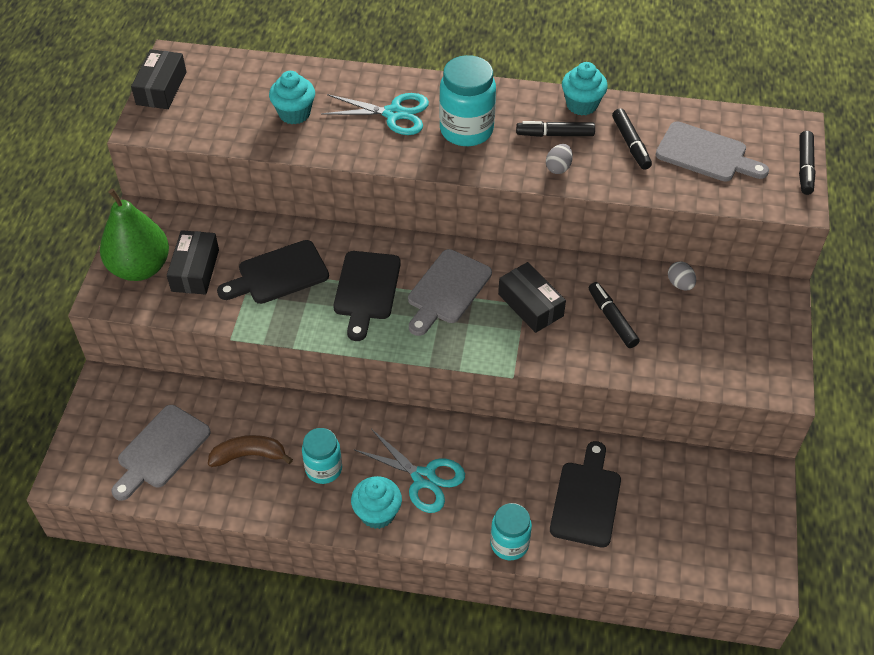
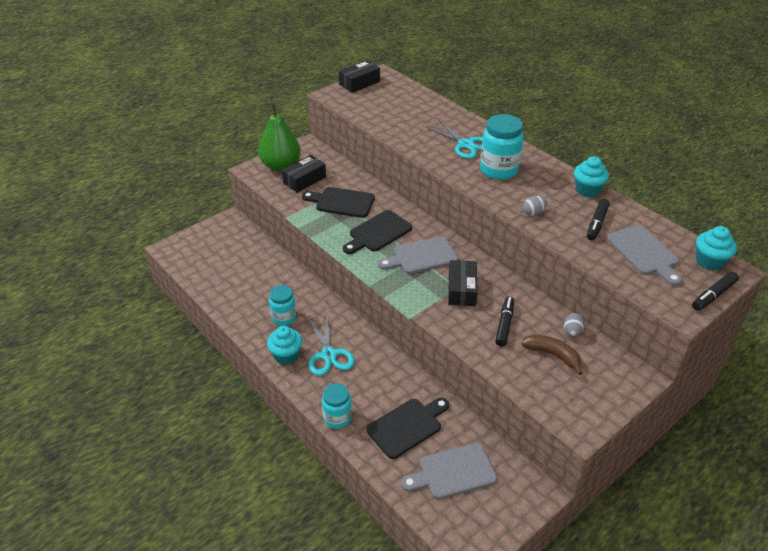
camera: 40 degrees right, 10 degrees down
(160, 450) = (220, 262): grey cutting board -> grey cutting board (453, 472)
(249, 455) = (256, 289): brown banana -> brown banana (553, 355)
(294, 113) = (412, 121): turquoise cupcake -> turquoise cupcake (709, 262)
(555, 134) = (551, 196): black marker -> none

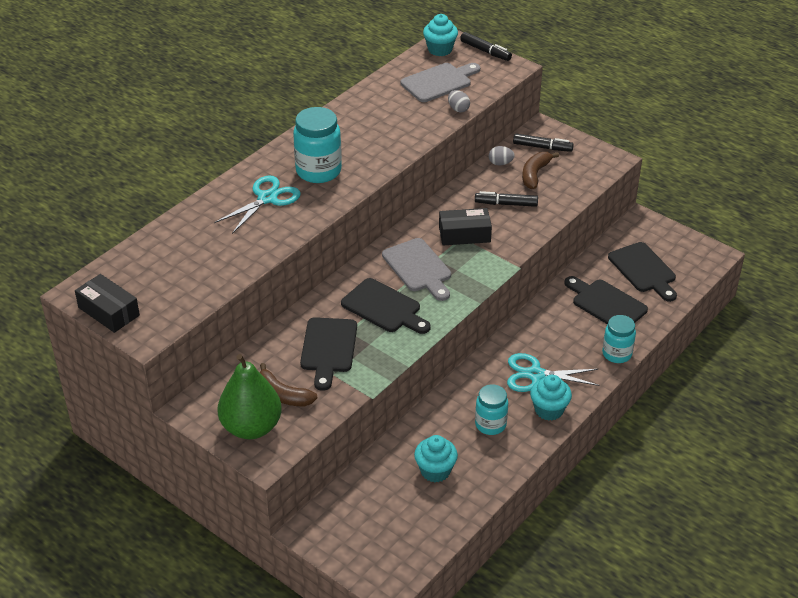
camera: 100 degrees left, 0 degrees up
(304, 180) = (283, 395): black box -> brown banana
(329, 355) = (535, 374): turquoise scissors -> turquoise scissors turned 150 degrees counterclockwise
(453, 472) = (644, 270): grey cutting board -> black cutting board
(533, 213) = (394, 145): grey egg -> grey egg (458, 109)
(587, 190) = (344, 112): turquoise cupcake -> turquoise cupcake (435, 471)
(597, 224) = (401, 107): black marker -> black marker (542, 147)

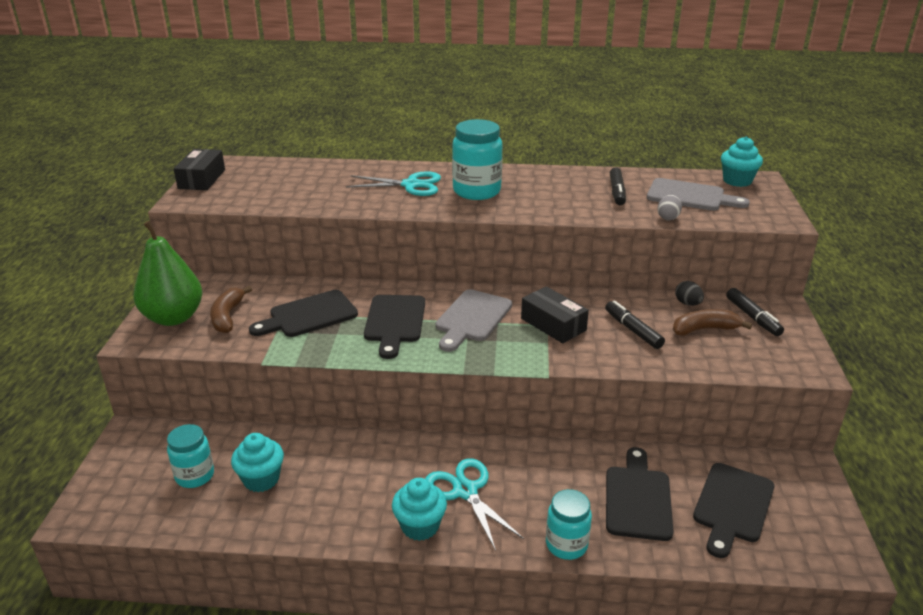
camera: 55 degrees right, 10 degrees down
(485, 51) = (779, 200): black marker -> black marker (617, 192)
(490, 424) = (359, 490): turquoise jar -> turquoise jar (195, 476)
(500, 163) = (687, 303): grey egg -> black egg

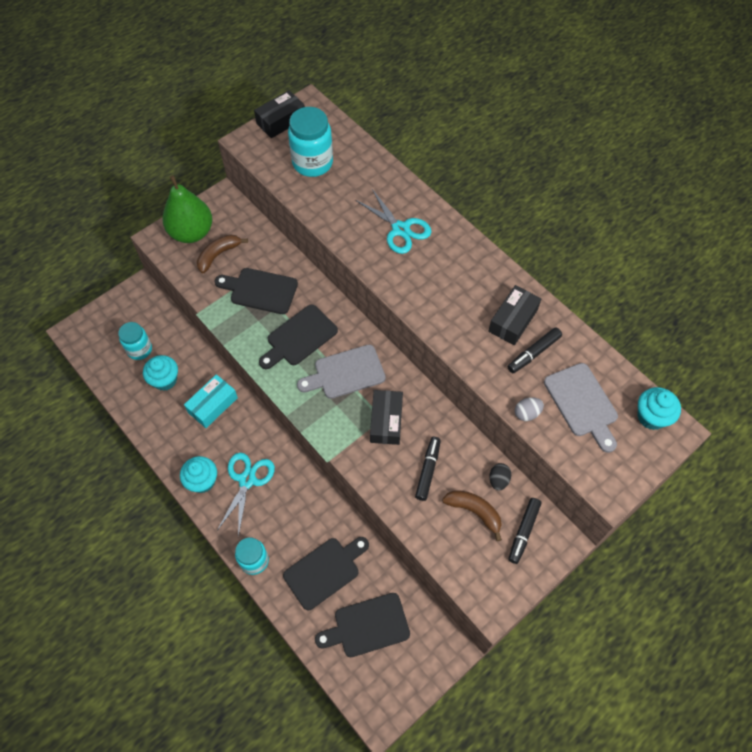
camera: 45 degrees right, 30 degrees up
(345, 462) = (212, 405): none -> turquoise box
(476, 191) = (435, 272): turquoise jar -> turquoise jar (312, 163)
(574, 186) = (513, 320): none -> black box

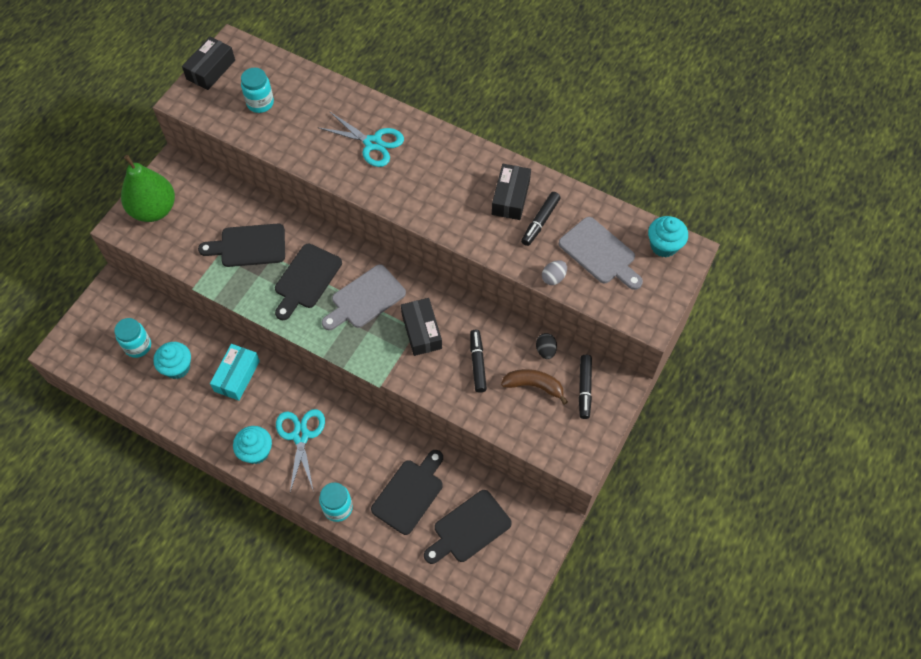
camera: 20 degrees left, 0 degrees up
(218, 255) = (191, 224): brown banana -> none
(312, 163) = (260, 103): turquoise jar -> turquoise jar, size x0.65

